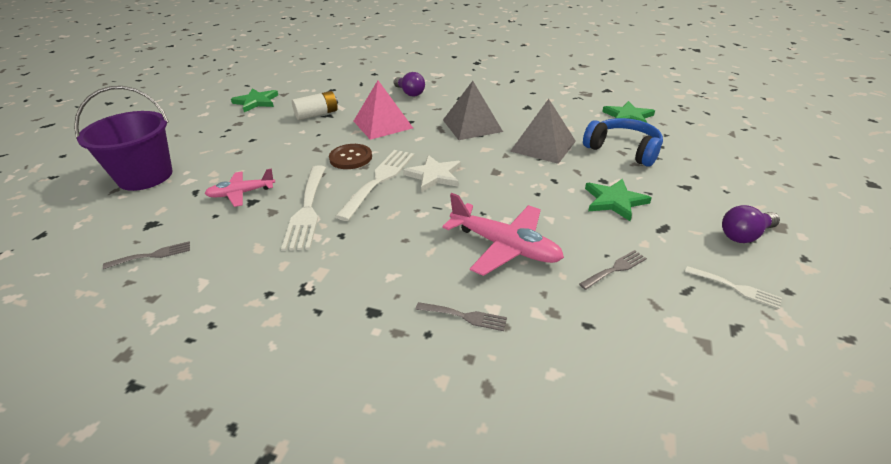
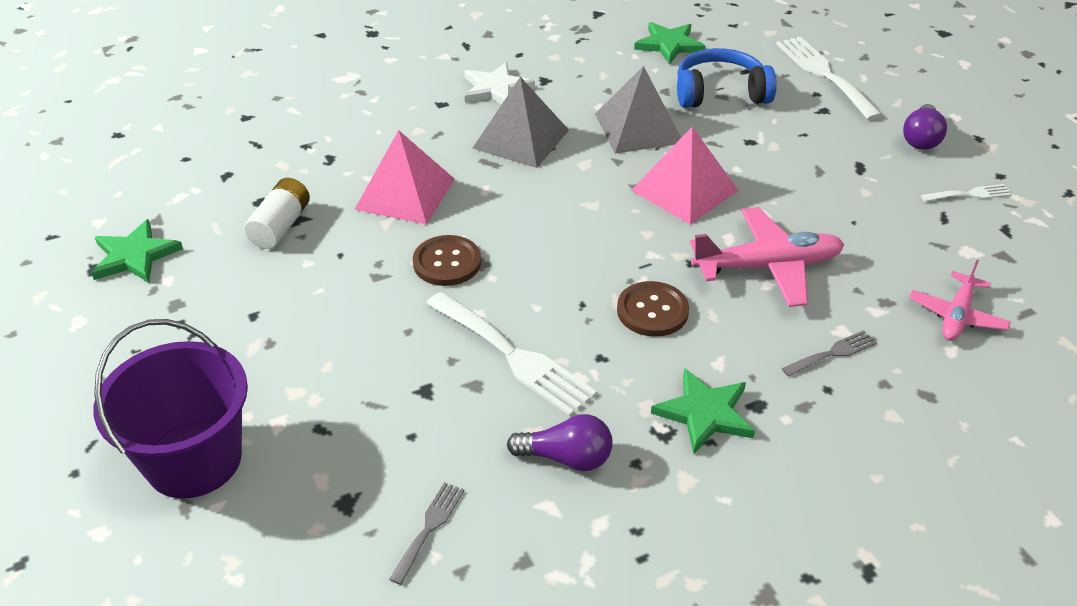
camera: 45 degrees left, 5 degrees up
(241, 193) = (391, 390): pink plane -> pink plane (957, 316)
(379, 180) = (532, 270): white fork -> white fork (824, 74)
(402, 230) = (652, 311): none -> brown button
(410, 93) = (359, 127): purple light bulb -> purple light bulb (566, 458)
(434, 175) = (583, 229): white star -> white star (496, 89)
(520, 185) = (684, 190): none -> pink pyramid
(614, 201) = (789, 160): green star -> green star (705, 413)
(615, 269) = (877, 231): grey fork -> none

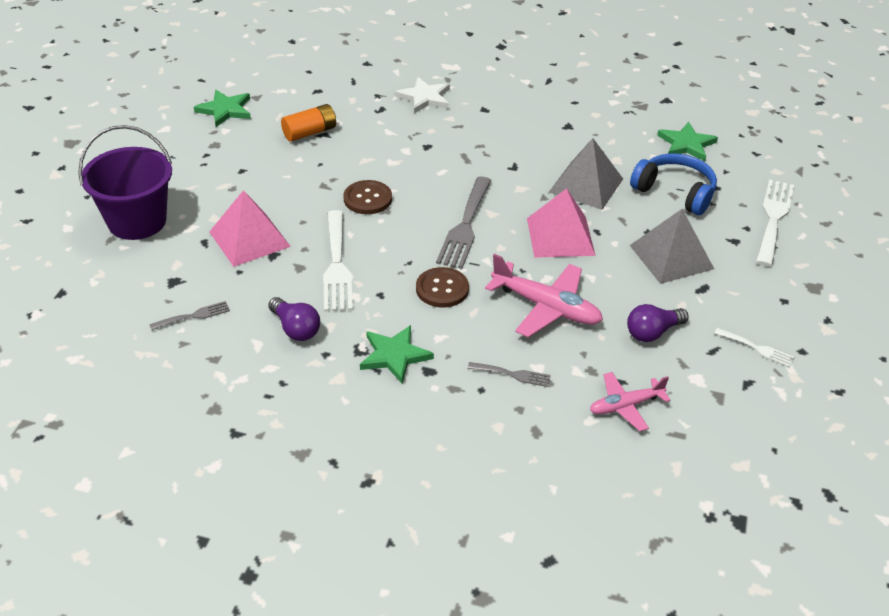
camera: 40 degrees right, 0 degrees up
(280, 226) = (310, 132): white battery -> orange battery
(405, 194) = (395, 150): pink pyramid -> pink pyramid (249, 239)
(496, 89) = (529, 116): white star -> white star (425, 97)
(521, 139) = (503, 153): grey pyramid -> grey pyramid (671, 257)
(585, 232) = (465, 226): none -> grey fork
(921, 139) = (779, 296): purple light bulb -> purple light bulb (652, 332)

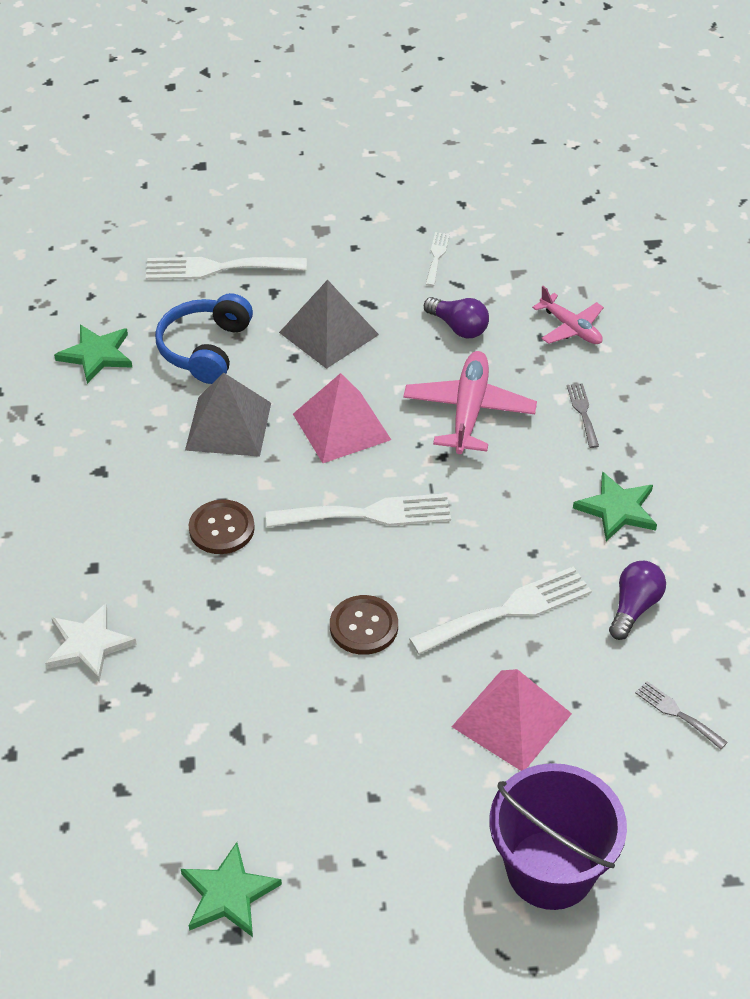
camera: 110 degrees left, 5 degrees up
(310, 132) = (241, 752): orange battery -> none
(442, 289) = (491, 502): brown button -> brown button (221, 529)
(465, 226) = (368, 514): grey fork -> white fork

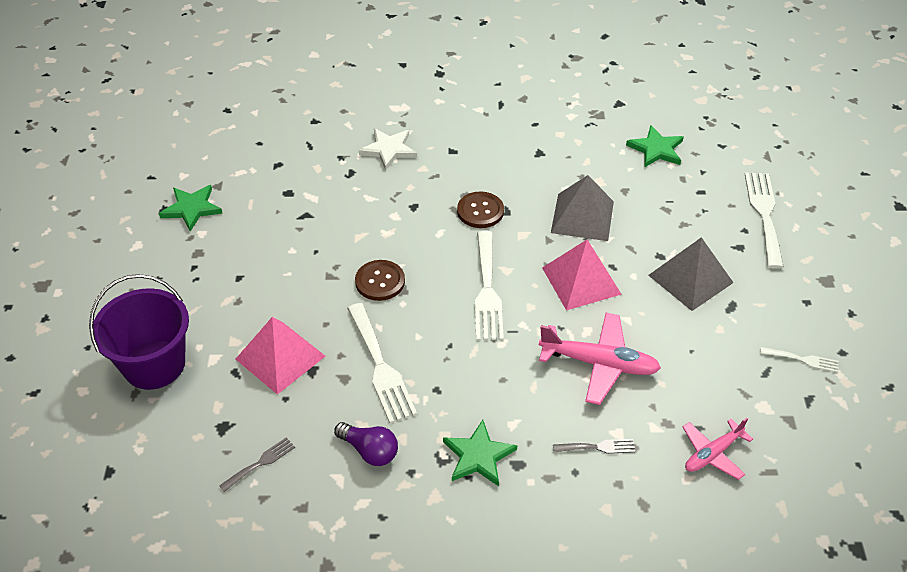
camera: 95 degrees right, 0 degrees up
(205, 349) = (666, 206): blue headphones -> none
(458, 327) = (706, 366): purple light bulb -> none

